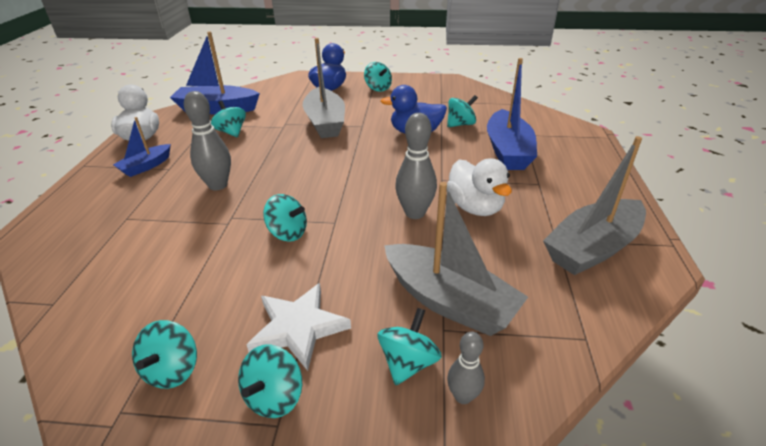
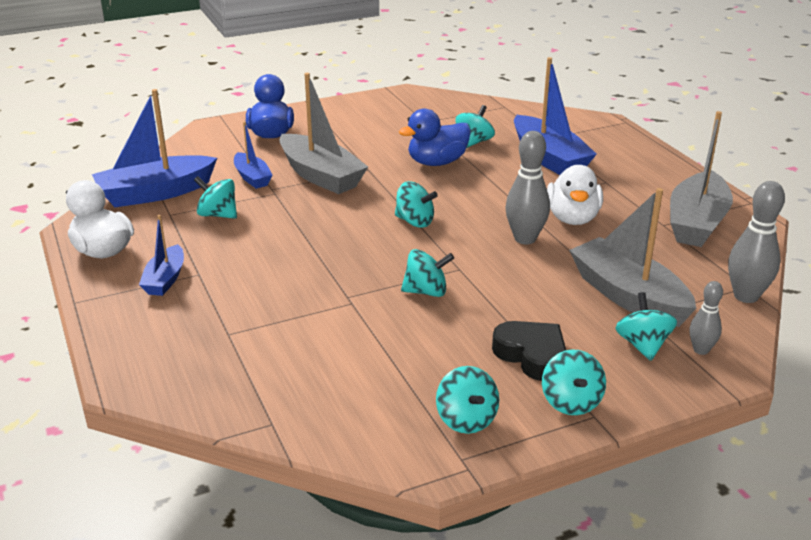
camera: 30 degrees left, 5 degrees down
(218, 185) = (287, 273): grey bowling pin -> grey bowling pin (746, 296)
(282, 113) = (252, 177): none -> blue boat
(298, 327) = (532, 355): white star -> black heart
(378, 88) = (332, 121): turquoise spinning top -> turquoise spinning top (415, 221)
(449, 301) = (628, 296): grey boat -> grey boat turned 135 degrees counterclockwise
(475, 207) = (572, 218): white duck -> white duck turned 60 degrees clockwise

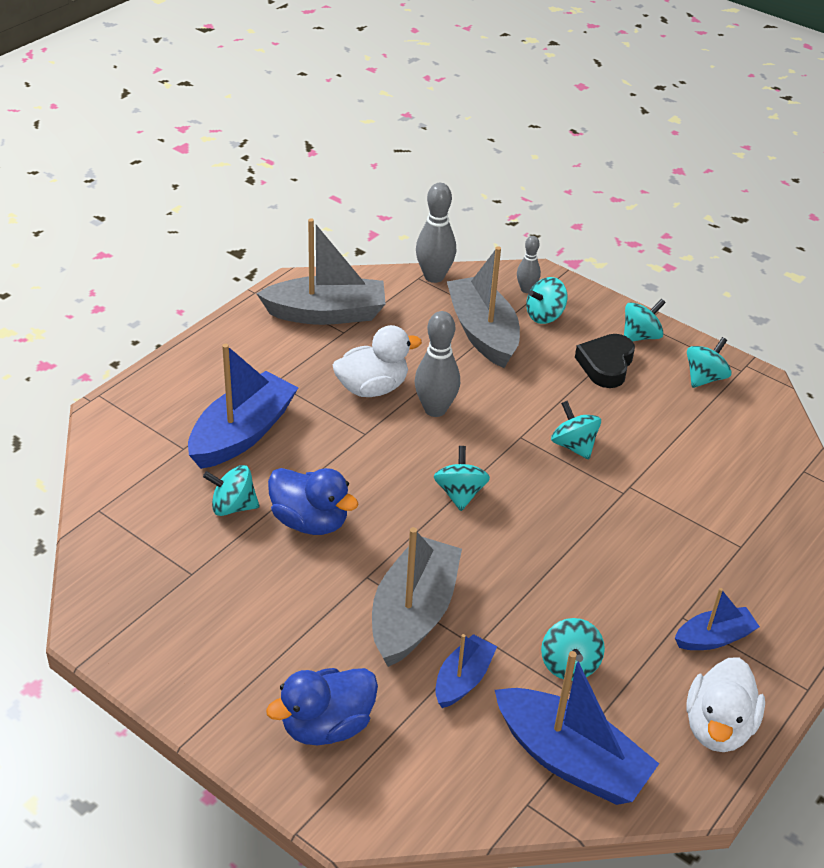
camera: 120 degrees left, 10 degrees up
(628, 296) = (483, 333): grey boat -> grey boat turned 135 degrees clockwise

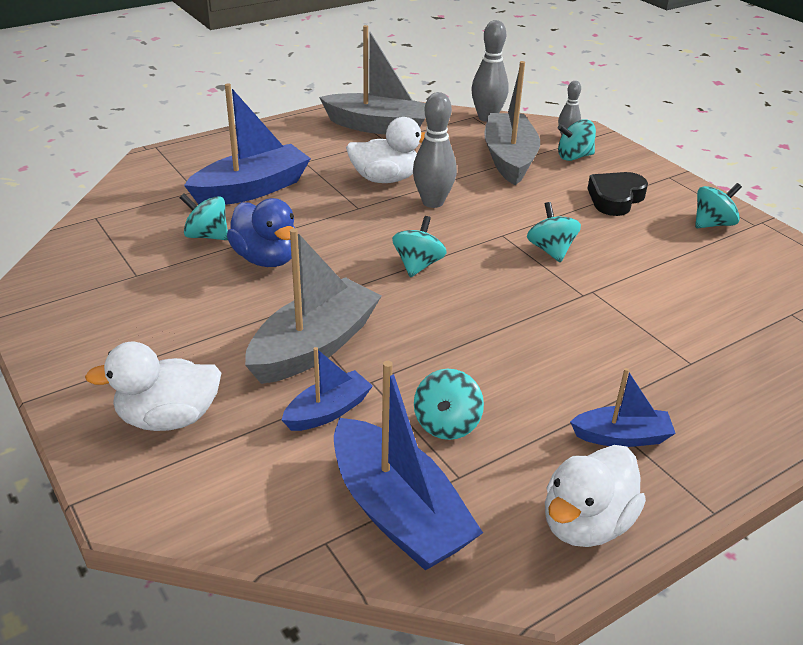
camera: 20 degrees right, 5 degrees down
(327, 726) = (168, 418): blue duck -> white duck
(640, 336) = (661, 184): turquoise spinning top -> none

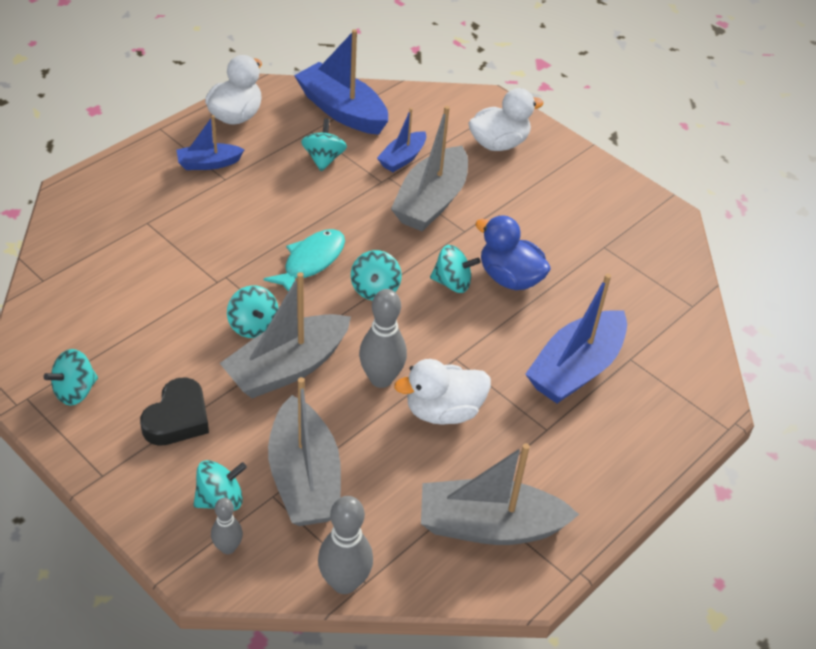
camera: 165 degrees right, 10 degrees up
(207, 236) = (577, 297): turquoise spinning top -> turquoise spinning top (452, 283)
(484, 298) = (311, 261): none -> turquoise fish
(518, 218) = (287, 367): none -> grey boat

